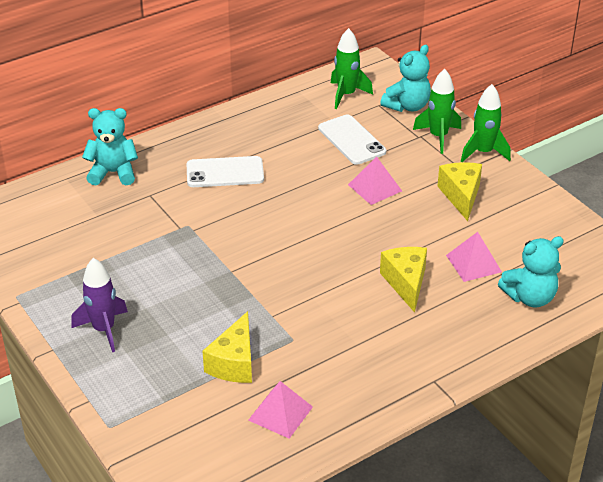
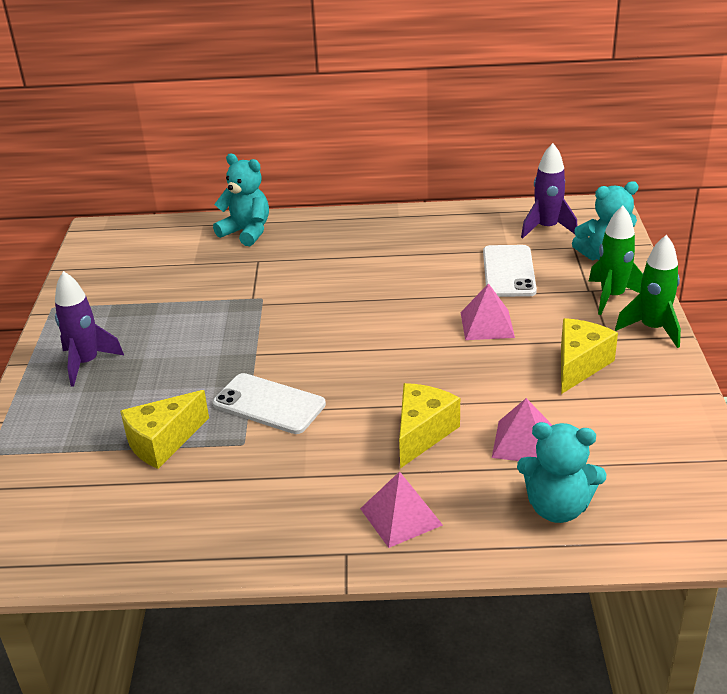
camera: 35 degrees right, 5 degrees down
(225, 172) = (347, 263): white phone -> white phone (269, 404)
(280, 413) = (150, 513): pink pyramid -> pink pyramid (401, 516)
(346, 95) = (546, 228): green rocket -> purple rocket

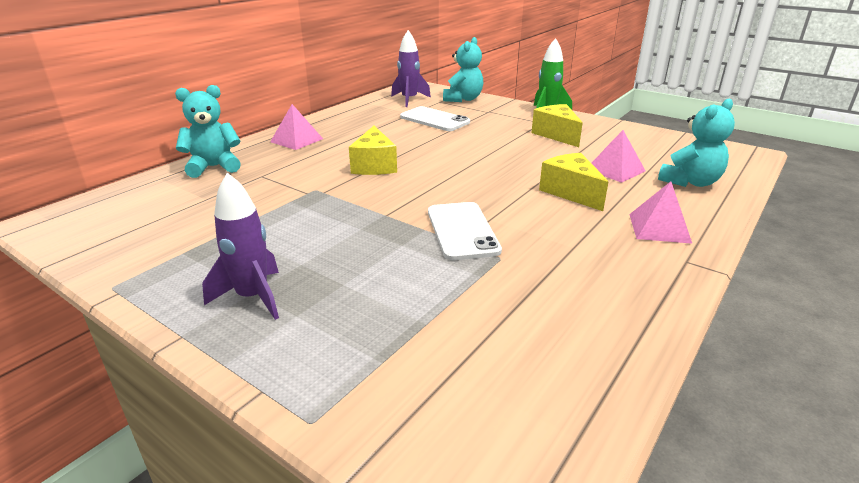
camera: 55 degrees left, 5 degrees down
(163, 442) = (448, 295): yellow cheese -> yellow cheese (374, 165)
(269, 404) = (462, 231): white phone -> white phone turned 75 degrees counterclockwise
(487, 324) = (479, 140): pink pyramid -> pink pyramid (296, 140)
(612, 297) = (503, 109): green rocket -> none

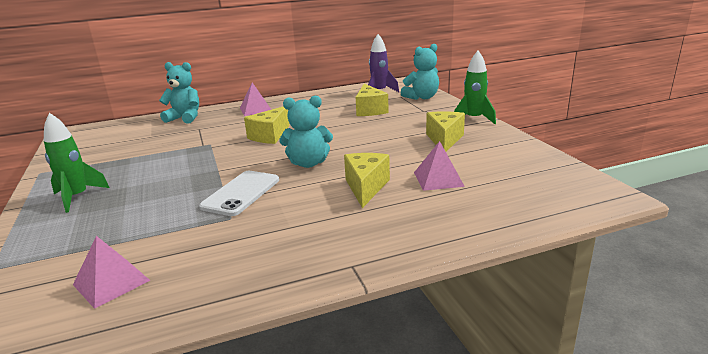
camera: 35 degrees right, 5 degrees down
(253, 297) = (77, 197): purple rocket -> green rocket
(434, 119) = (369, 110): white phone -> yellow cheese
(659, 228) = (381, 234): pink pyramid -> pink pyramid (111, 282)
(690, 182) = (488, 206): turquoise teddy bear -> turquoise teddy bear (308, 163)

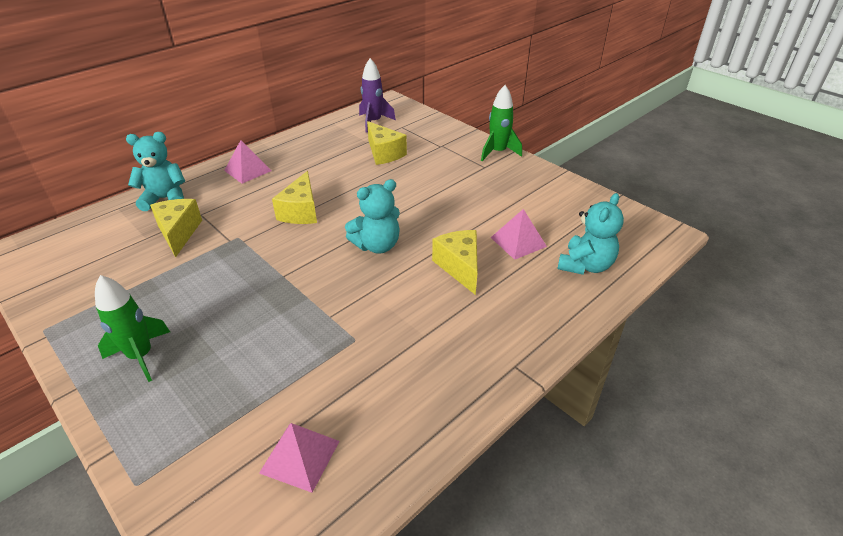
camera: 25 degrees left, 15 degrees up
(241, 193) = (338, 303): white phone -> none
(422, 97) = (425, 125): turquoise teddy bear -> turquoise teddy bear (585, 265)
(444, 140) = (489, 187): yellow cheese -> yellow cheese (179, 233)

